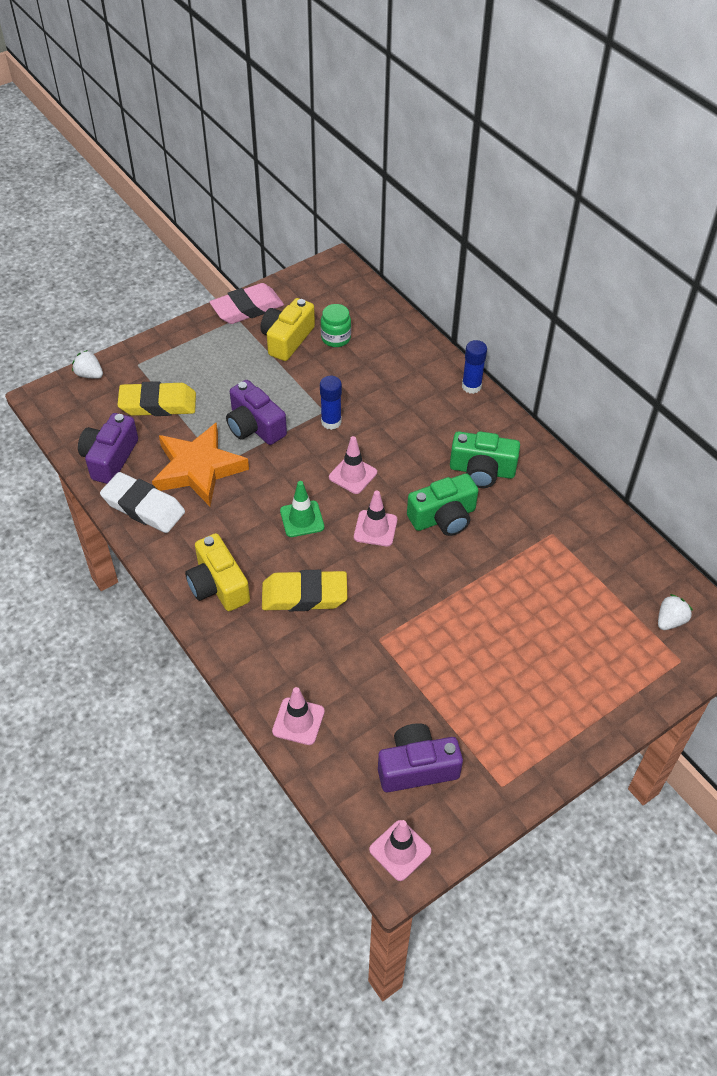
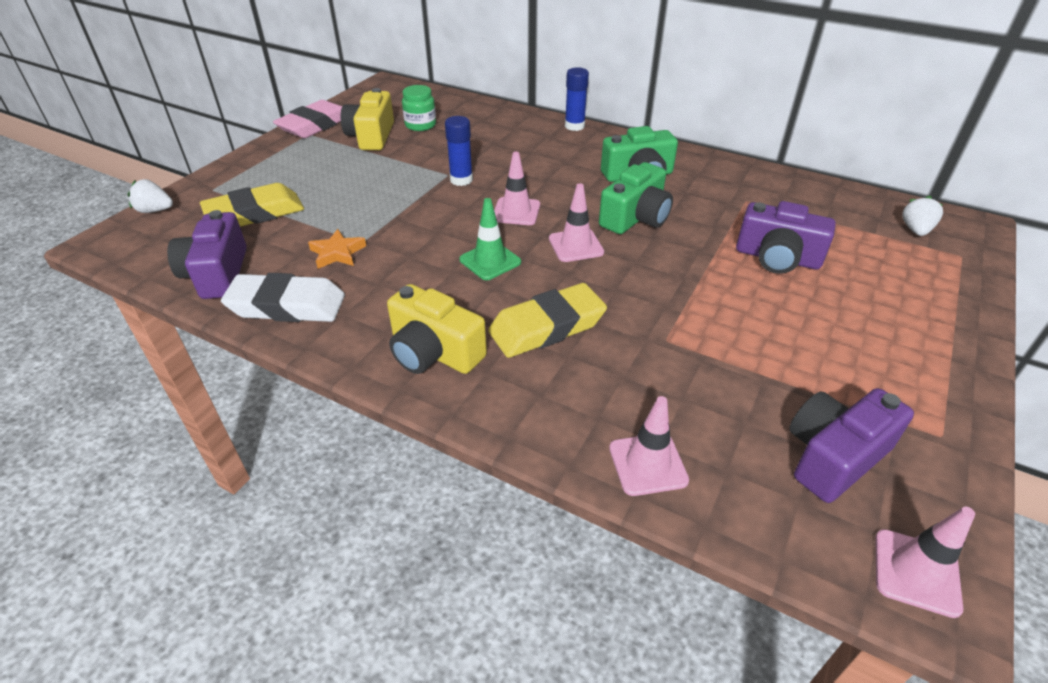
camera: 25 degrees left, 10 degrees down
(198, 469) = (337, 253): orange star -> orange star, size x0.46
(255, 426) = (381, 203): purple camera -> purple camera (777, 258)

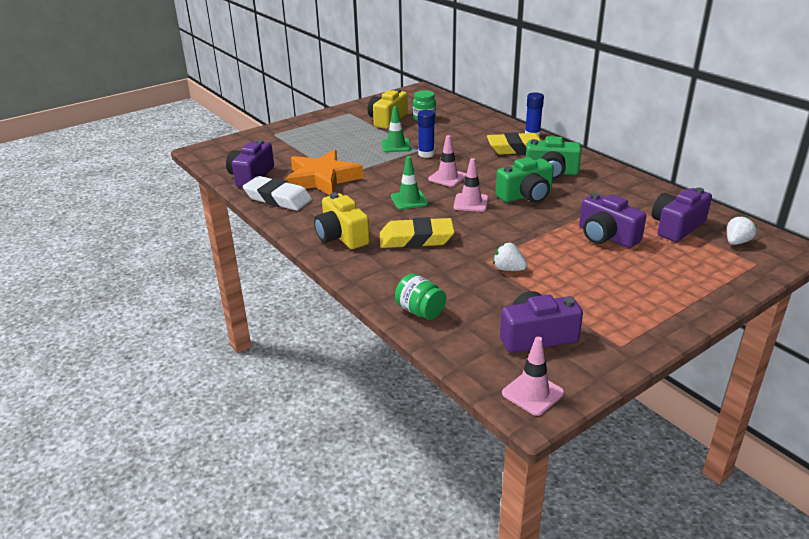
camera: 25 degrees right, 10 degrees down
(155, 210) = (237, 139): white strawberry -> white strawberry (508, 269)
(255, 213) = (290, 150): yellow eraser -> yellow eraser (517, 149)
(315, 125) = (356, 108): pink eraser -> none
(337, 253) = (322, 179): orange star -> orange star, size x2.16
(410, 174) = (396, 146): none -> green traffic cone
(648, 464) = (420, 311): pink traffic cone -> green jar
(838, 224) = (676, 227): none -> purple camera

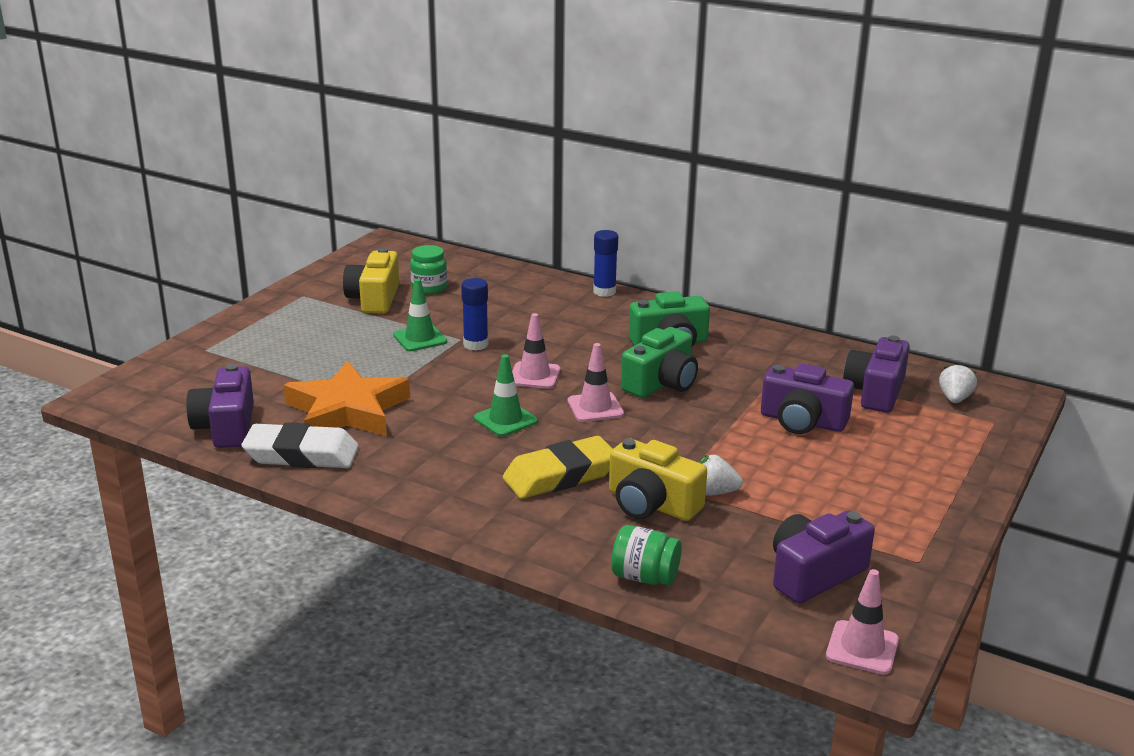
camera: 25 degrees left, 5 degrees down
(342, 236) = (449, 494): yellow camera -> yellow camera (651, 504)
(517, 149) = (598, 316): yellow eraser -> none

